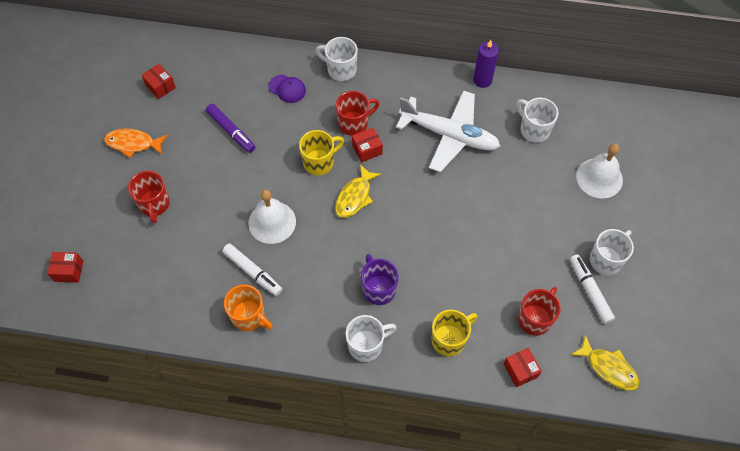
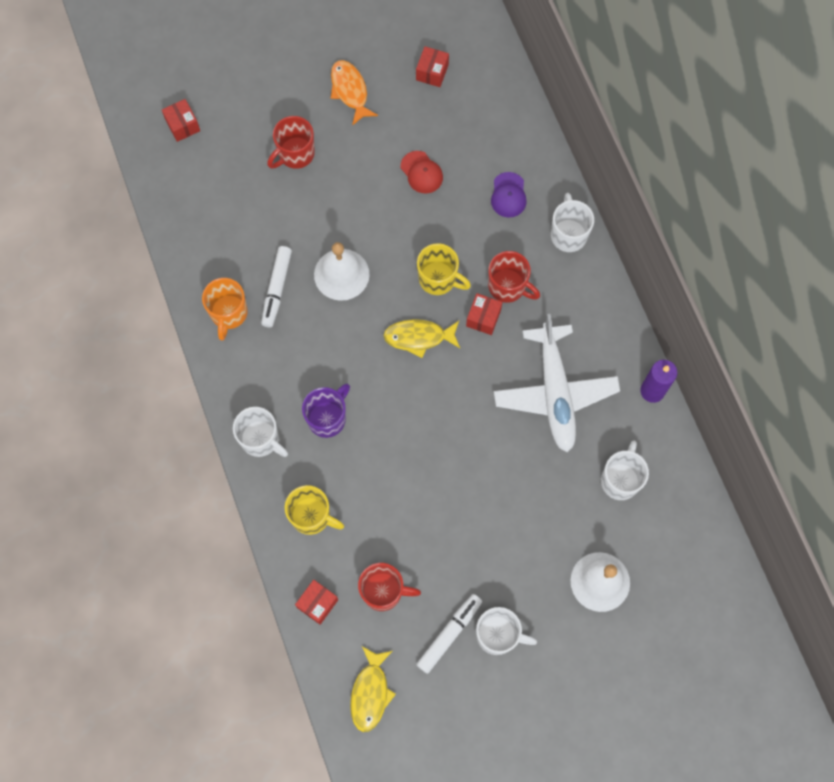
camera: 60 degrees right, 10 degrees up
(231, 131) = (421, 172): purple marker -> red cap
(367, 149) = (483, 318): red box -> red box turned 75 degrees clockwise

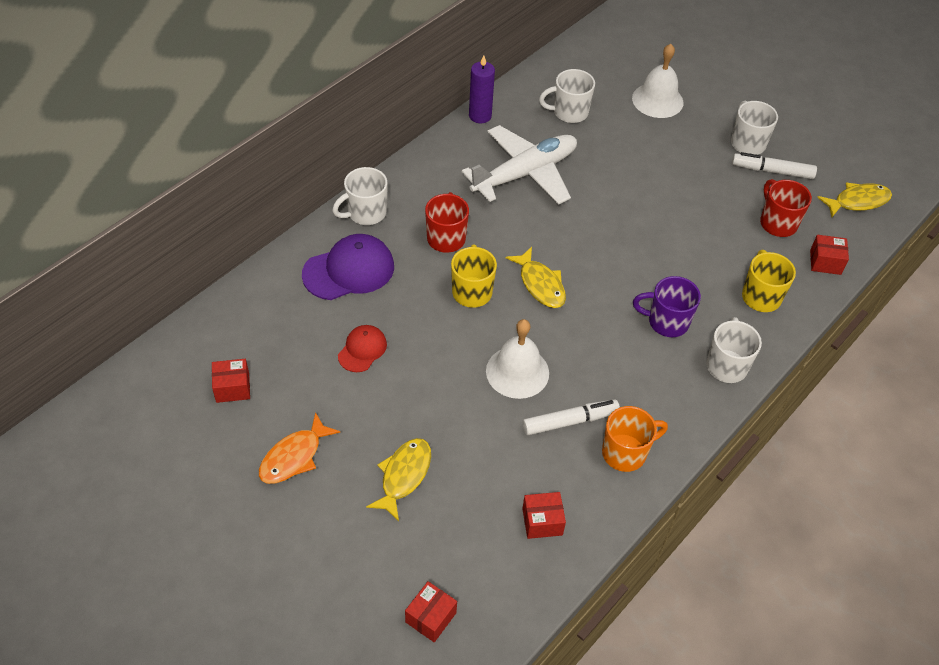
camera: 120 degrees left, 20 degrees down
(295, 154) = (404, 476): red mug -> yellow fish
(483, 318) = (489, 244): red box -> red box (542, 521)
(508, 195) = (349, 270): purple cap -> purple cap, size x1.75

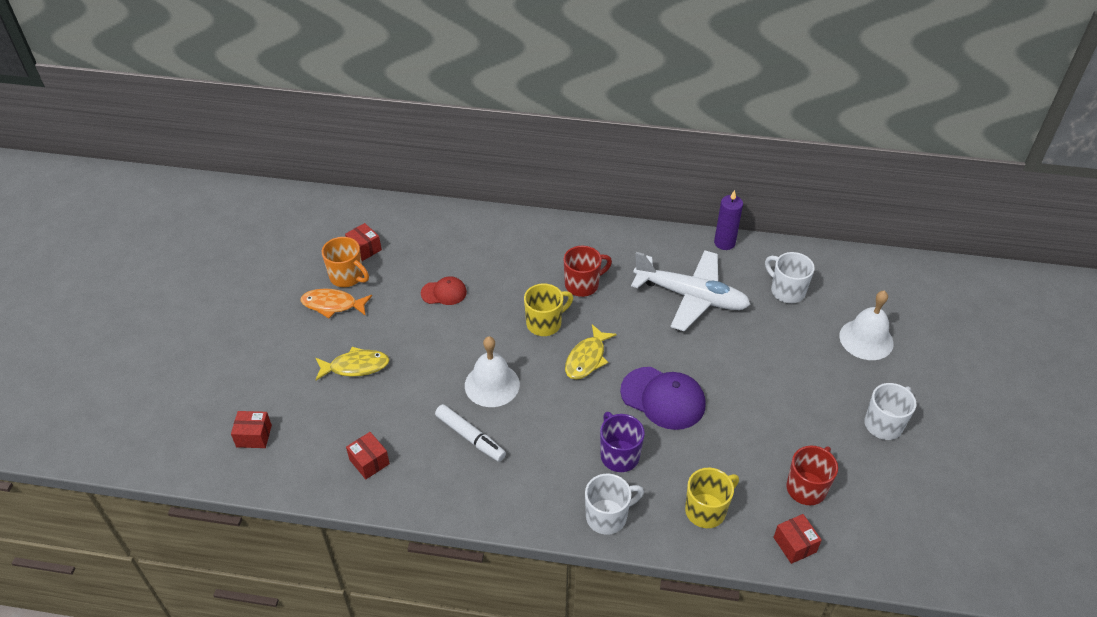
camera: 60 degrees right, 5 degrees down
(349, 270) = (506, 251): purple cap -> purple cap (663, 398)
(365, 213) = (565, 232): white mug -> none
(625, 453) = (466, 485): orange mug -> orange mug (347, 277)
(772, 171) = (868, 457): white marker -> none
(858, 201) = (901, 542): yellow fish -> none

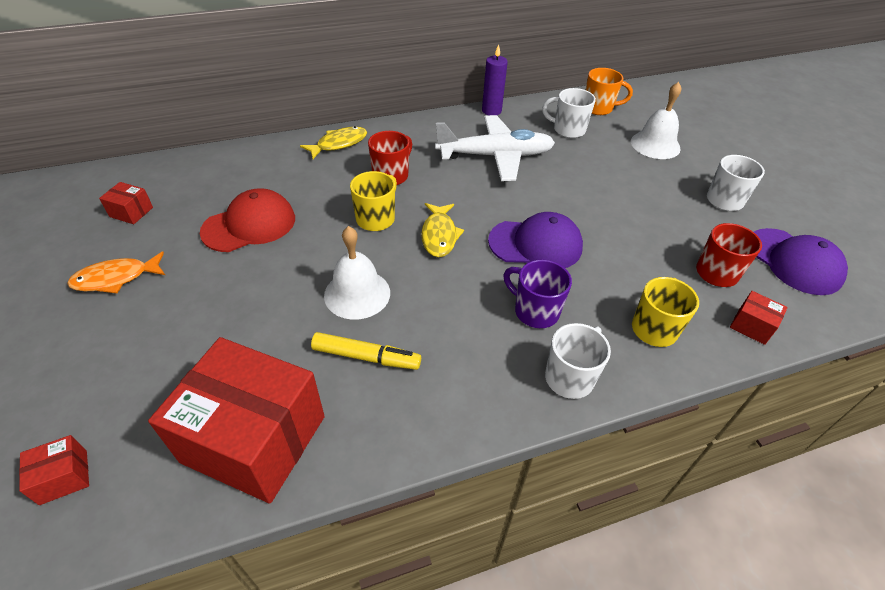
camera: 30 degrees left, 0 degrees up
(347, 277) = (122, 245): orange mug -> orange mug (598, 108)
(356, 366) = (179, 334): yellow fish -> yellow fish (339, 144)
(369, 462) = (254, 439): red box -> red box, size x2.49
(444, 293) = (249, 225): red cap -> red cap, size x1.75
(470, 437) = (366, 357): white marker -> yellow marker
(894, 509) = (793, 261): none -> purple cap

